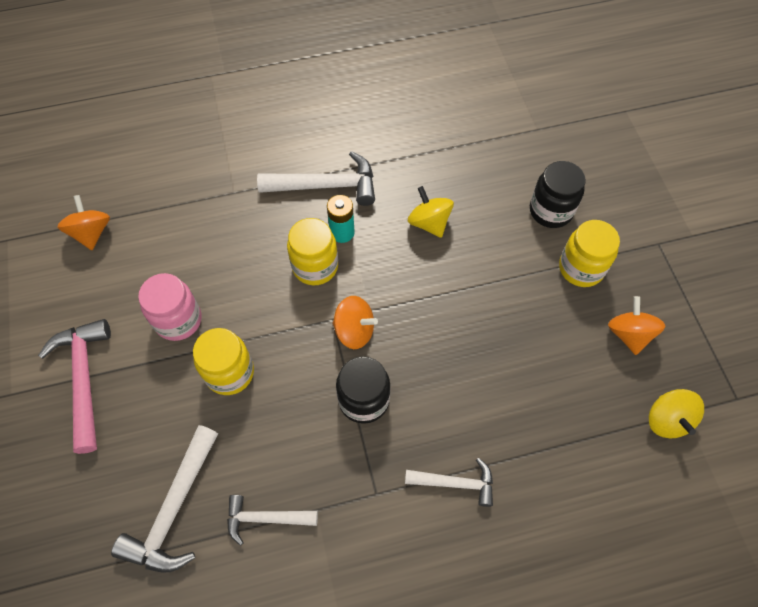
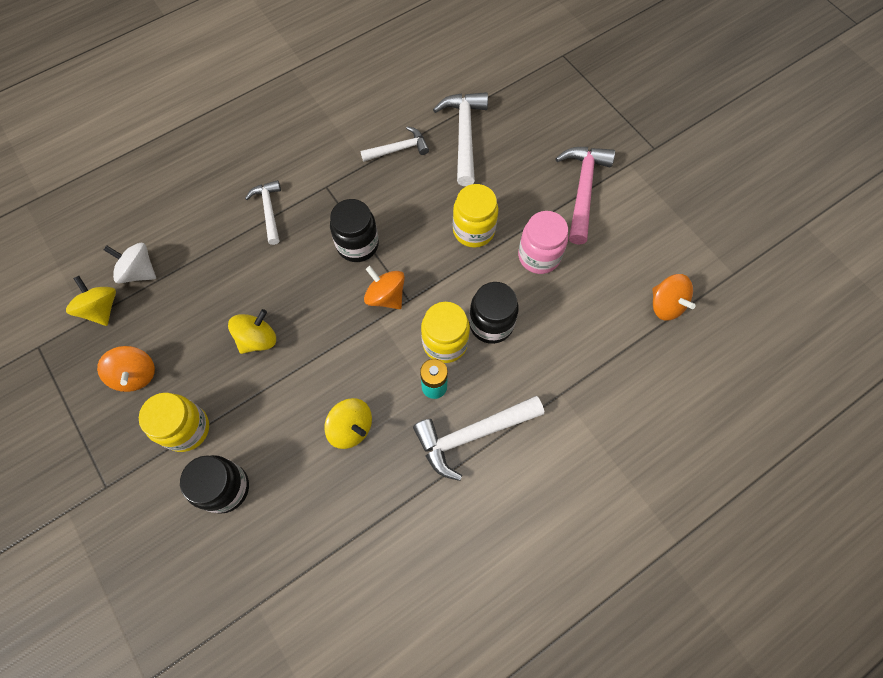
camera: 160 degrees right, 5 degrees up
(84, 379) = (582, 190): pink hammer -> pink hammer turned 135 degrees counterclockwise
(263, 269) = (491, 324): none -> black jar
(354, 331) = (386, 296): orange spinning top -> orange spinning top turned 45 degrees clockwise
(455, 483) = (269, 211): white hammer -> white hammer turned 90 degrees clockwise
(499, 330) = (257, 339): none -> yellow spinning top
(623, 453) = (139, 272): none -> white spinning top

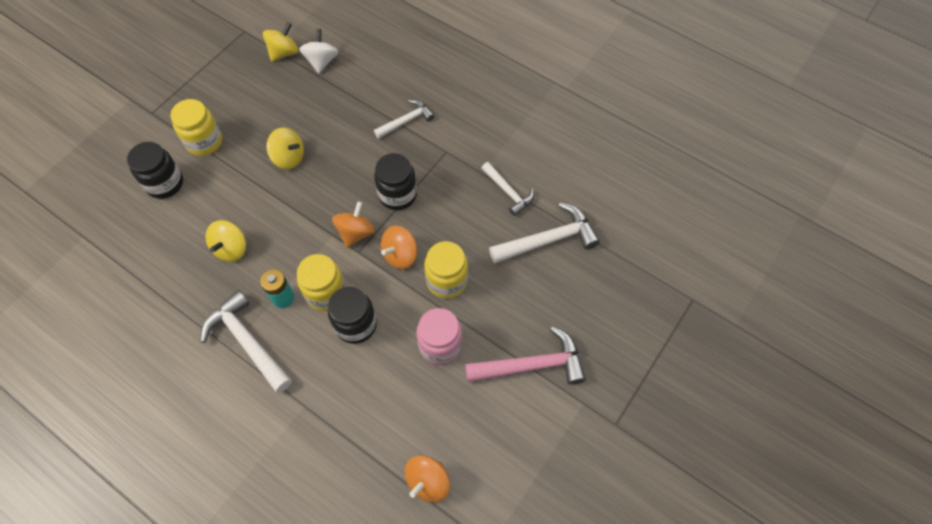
camera: 70 degrees right, 5 degrees down
(135, 375) = (238, 94): orange spinning top -> orange spinning top (400, 255)

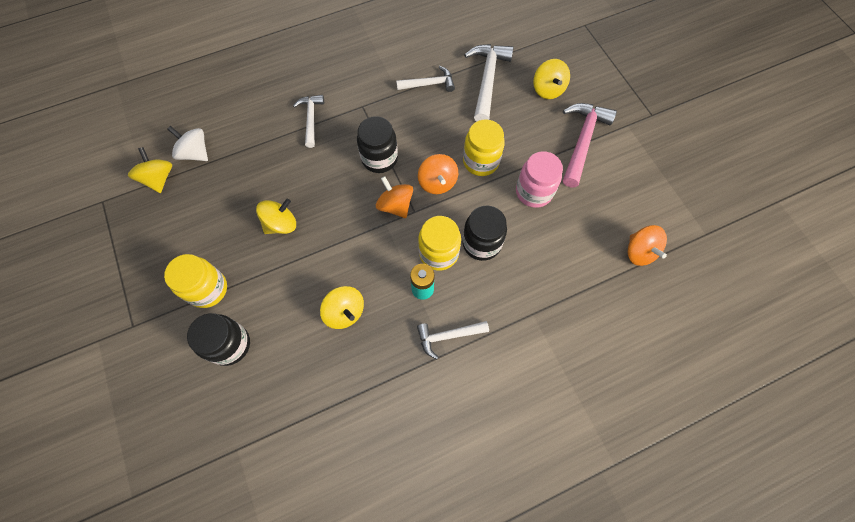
camera: 60 degrees left, 5 degrees up
(247, 342) = (448, 336): white hammer -> white hammer, size x0.62
(576, 302) = (548, 89): none -> yellow spinning top

